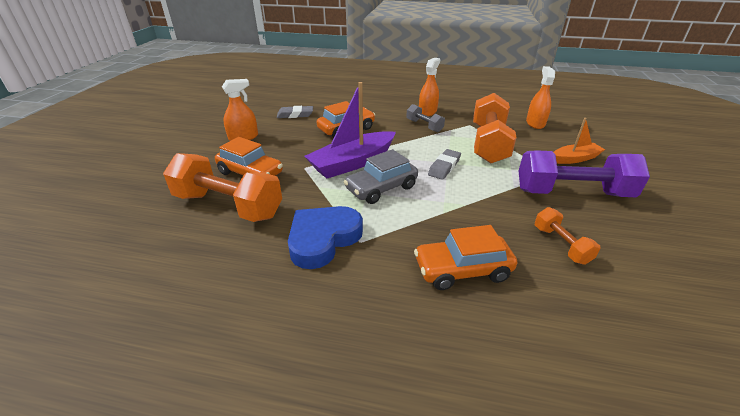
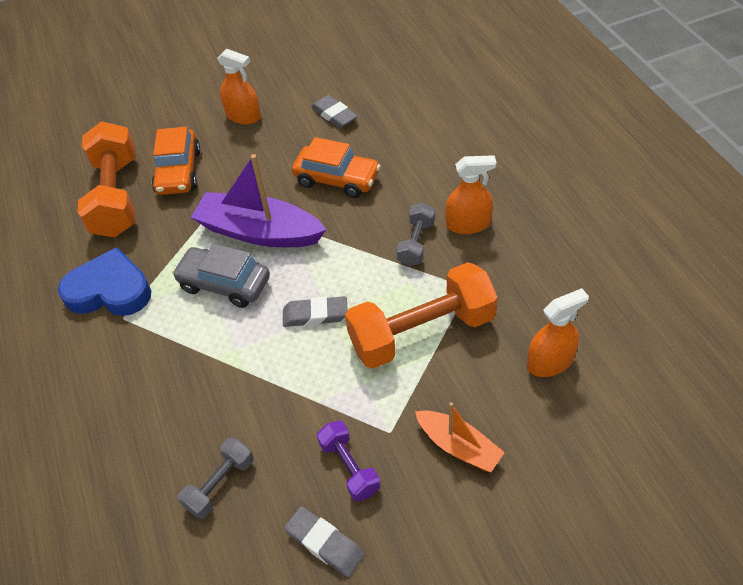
camera: 60 degrees right, 15 degrees up
(462, 270) = (126, 413): orange car -> none
(561, 245) = (220, 484): orange dumbbell -> grey dumbbell
(572, 193) = (349, 467): purple dumbbell -> purple dumbbell, size x0.50
(628, 219) = (325, 543): none -> grey eraser

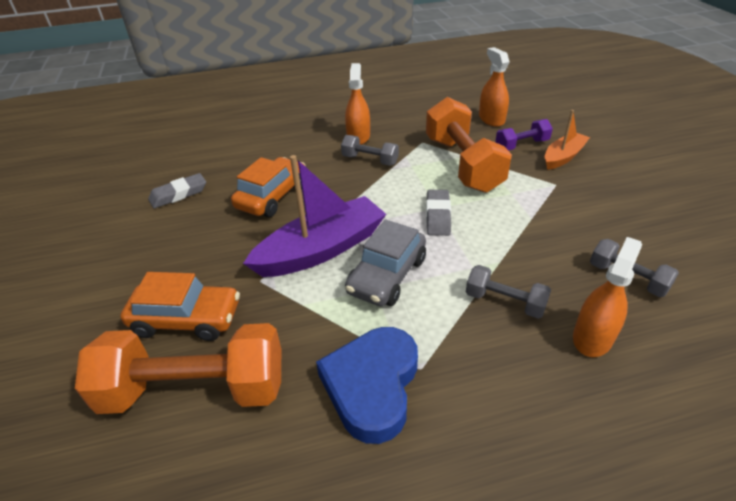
camera: 85 degrees left, 10 degrees down
(189, 374) = (504, 302): none -> grey dumbbell
(243, 116) = (125, 260): orange spray bottle -> orange spray bottle (592, 337)
(259, 232) = (321, 249): purple boat -> purple boat turned 150 degrees counterclockwise
(325, 543) = (661, 219): grey eraser -> none
(349, 467) = (591, 204): purple dumbbell -> purple dumbbell (521, 145)

